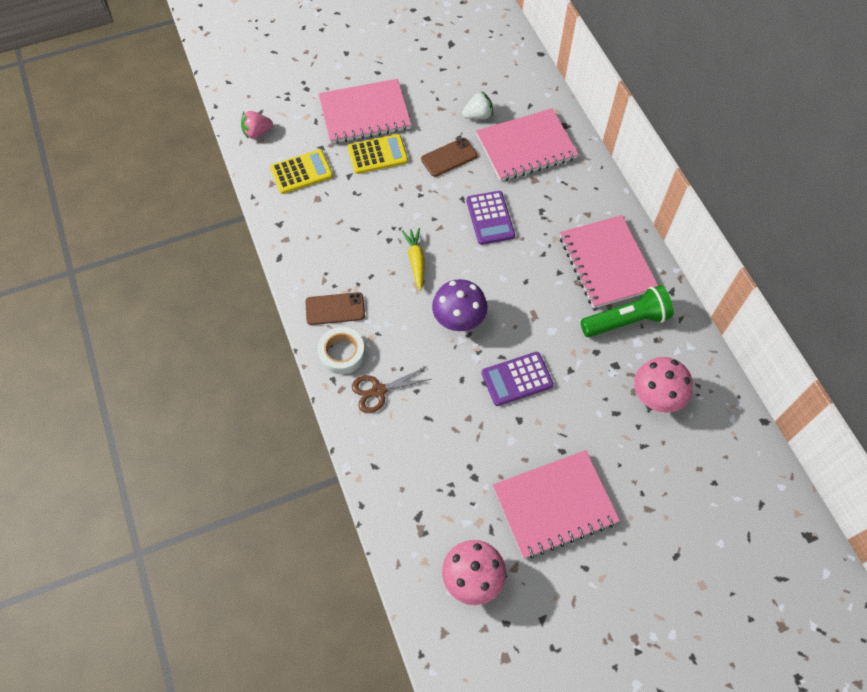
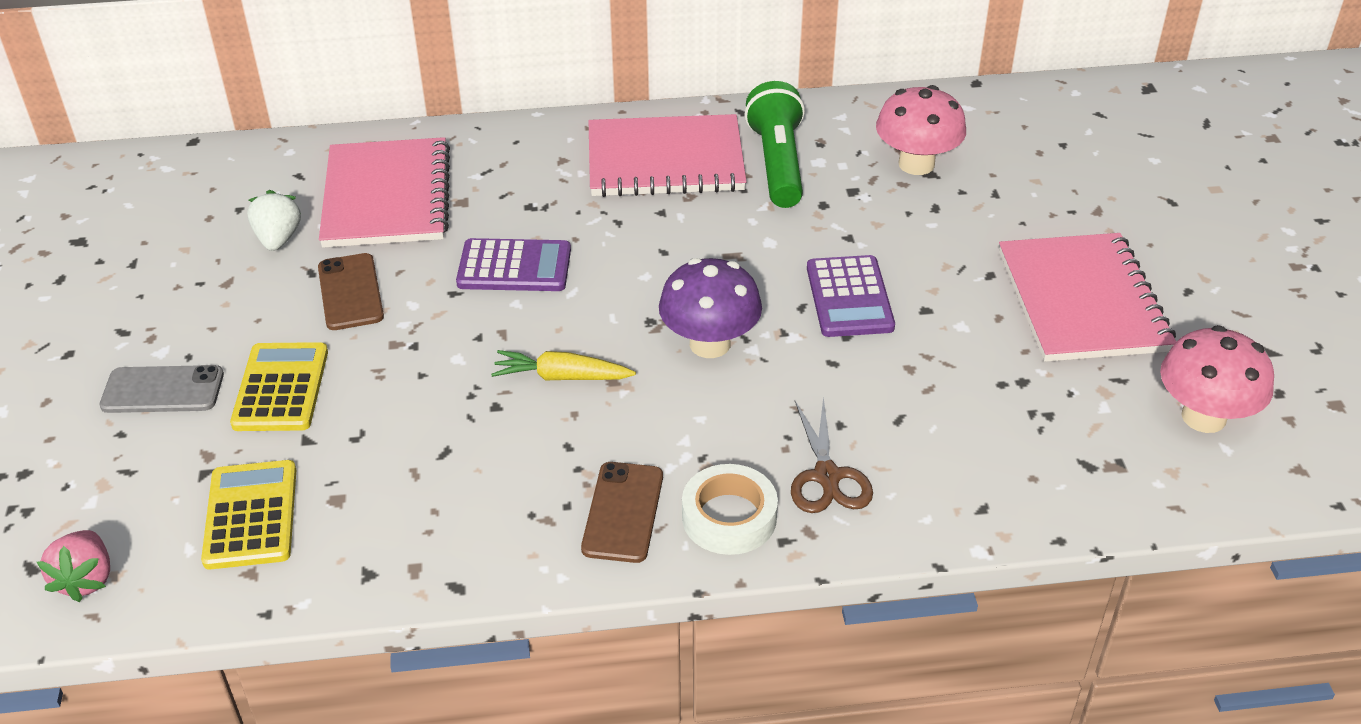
camera: 75 degrees left, 20 degrees down
(365, 113) = (163, 390): pink notebook -> grey phone

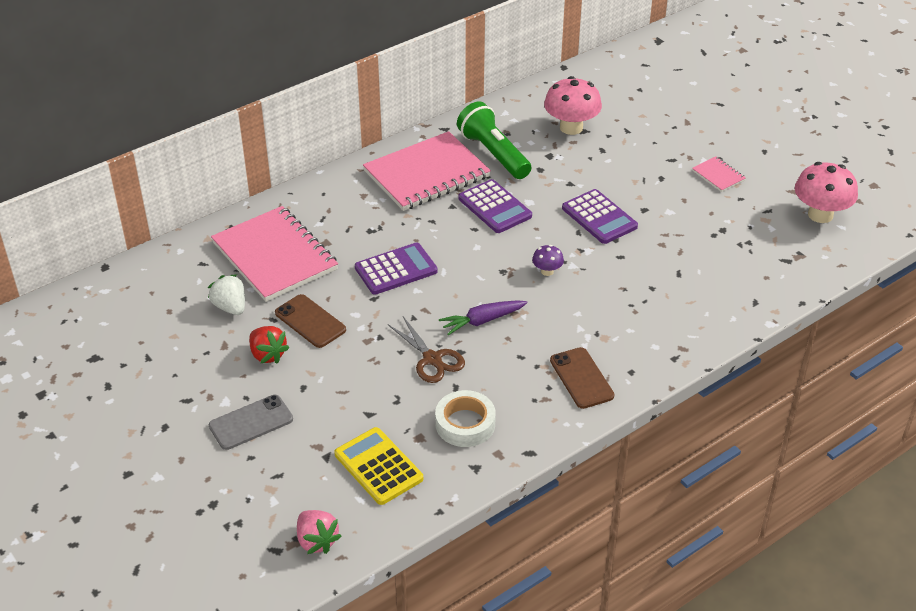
camera: 30 degrees left, 0 degrees up
(263, 314) = (267, 355): none -> red strawberry
(281, 388) = (324, 392): yellow calculator -> none
(561, 377) = (482, 321): yellow carrot -> purple carrot
(710, 344) = (547, 271): purple mushroom -> purple mushroom, size x0.49
(716, 233) = (494, 207): none -> purple calculator
(729, 517) = (637, 358): white tape -> white tape (465, 424)
(827, 476) = (668, 317): brown scissors -> brown scissors (432, 359)
(1082, 301) = (718, 175): pink notebook -> pink notebook, size x0.42

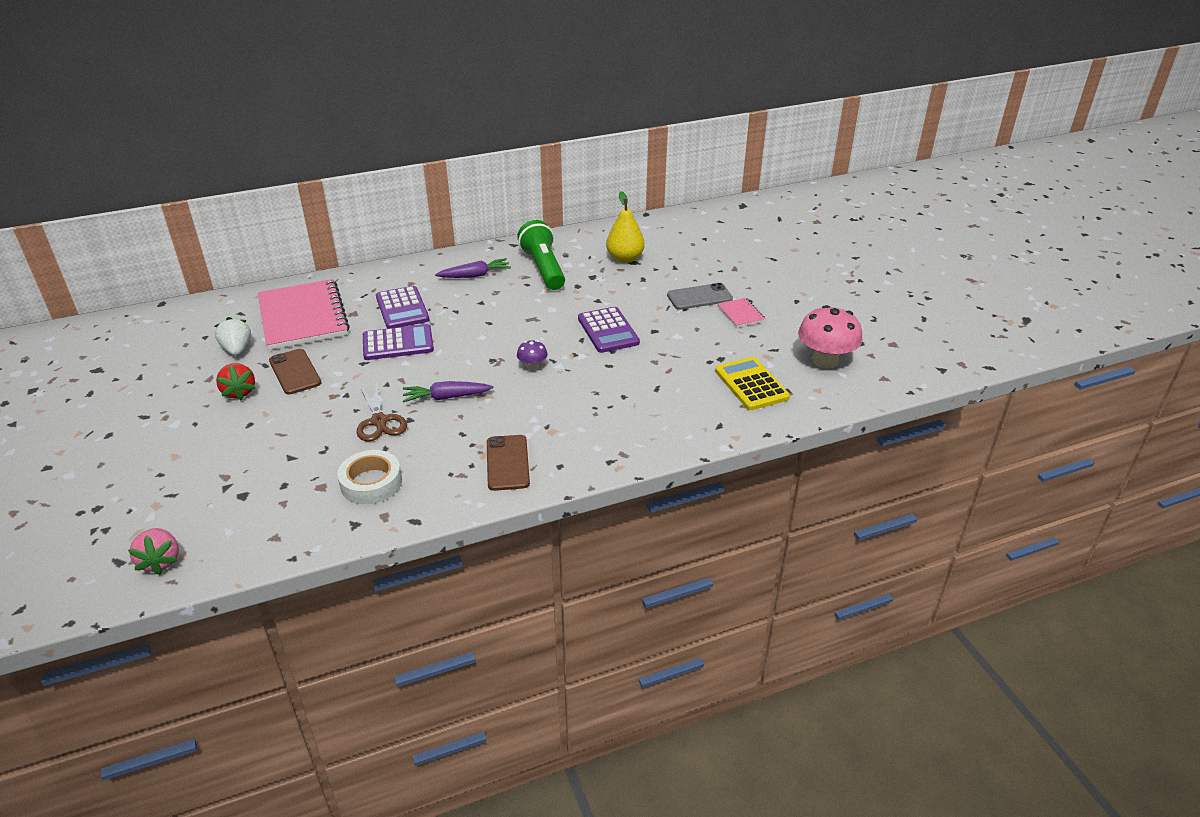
camera: 15 degrees right, 5 degrees down
(251, 422) = (182, 445): grey phone -> grey phone (699, 297)
(378, 466) = (265, 505): yellow calculator -> yellow calculator (751, 384)
(426, 174) = (475, 275): pink notebook -> purple carrot
(494, 207) = (518, 309): purple calculator -> purple calculator (402, 308)
(571, 127) = (625, 258): pink mushroom -> yellow pear

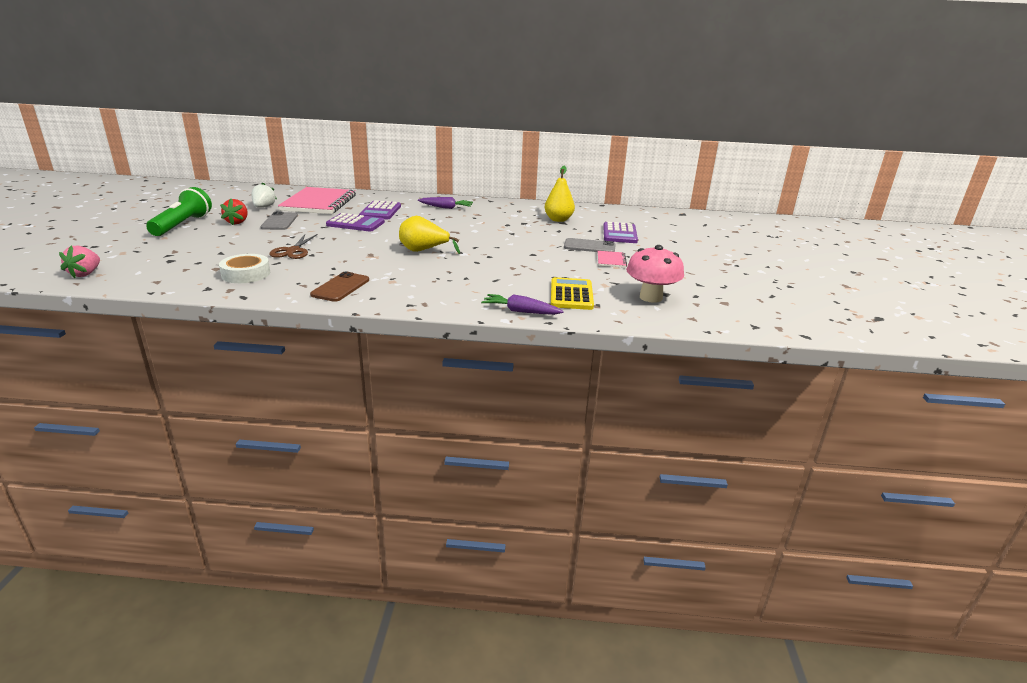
camera: 25 degrees right, 10 degrees down
(295, 372) = (279, 222): brown phone -> grey phone
(446, 397) = (348, 251): purple carrot -> purple carrot (520, 311)
(532, 366) = (423, 251): purple mushroom -> yellow pear
(543, 268) = (495, 213): green flashlight -> green flashlight (182, 225)
(608, 331) = (499, 247): purple calculator -> purple calculator (619, 234)

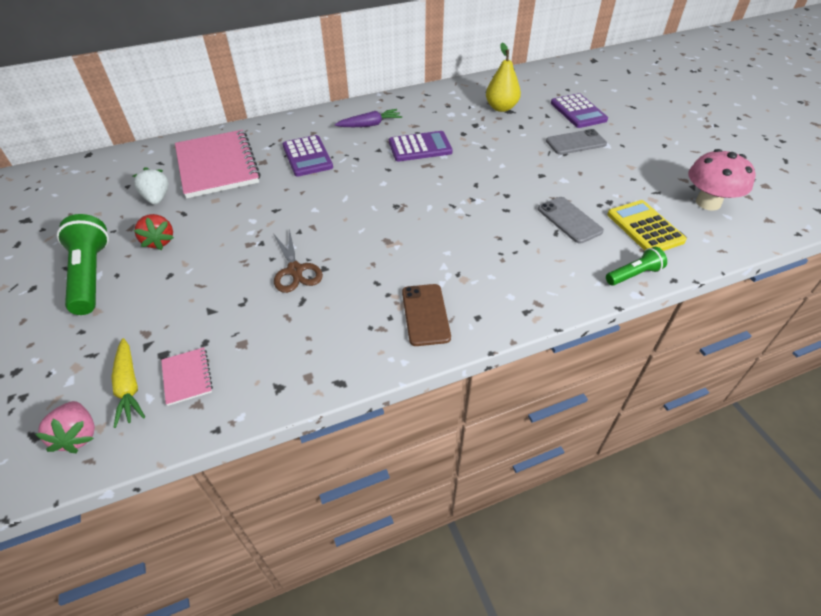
camera: 25 degrees left, 20 degrees up
(135, 266) = (129, 387): none -> yellow carrot
(246, 274) = (292, 338): white tape -> none
(279, 222) = (211, 220): grey phone -> grey phone (569, 220)
(355, 224) = (306, 190): purple calculator -> purple calculator (420, 147)
(423, 251) = (434, 212): yellow pear -> none
(520, 311) = (633, 274): purple carrot -> green flashlight
(611, 260) = (617, 158): pink notebook -> pink notebook (187, 377)

